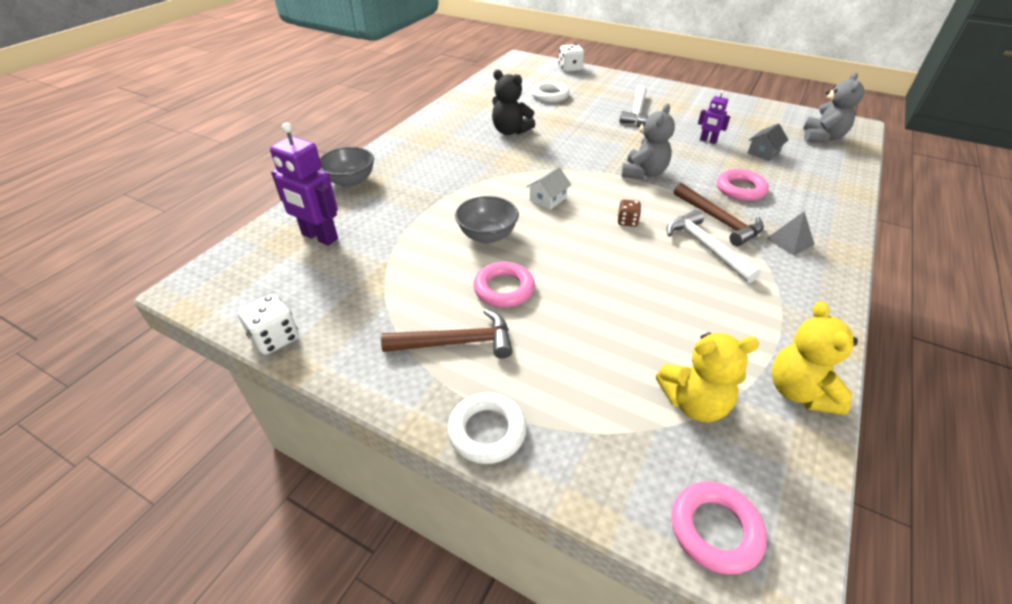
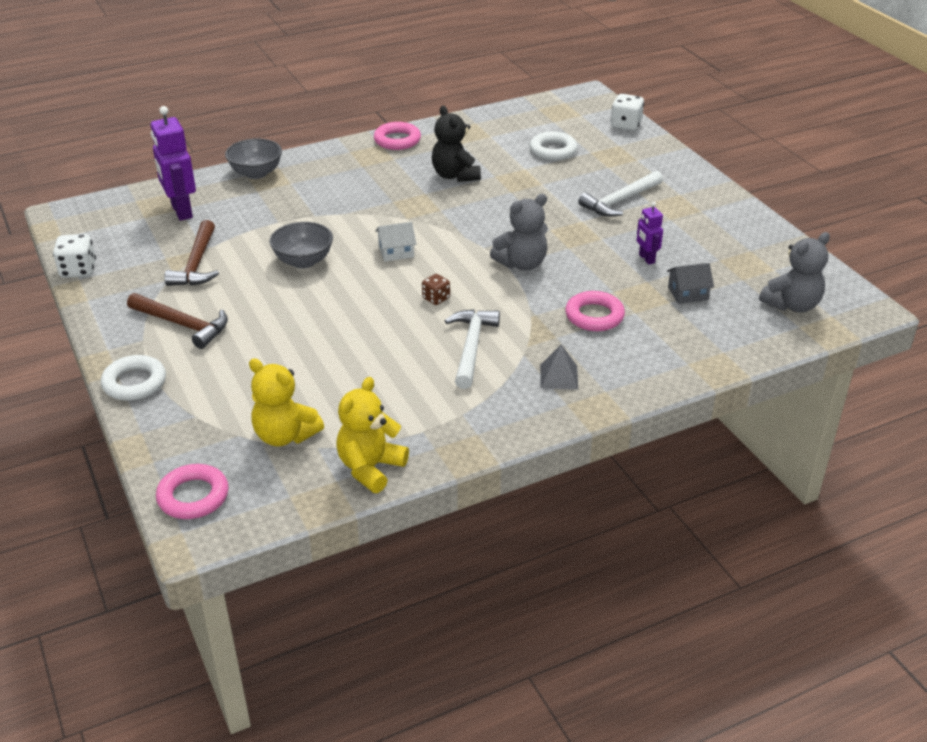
camera: 35 degrees right, 5 degrees down
(504, 289) = (261, 305): pink ring -> pink ring (397, 140)
(719, 220) = (522, 332): brown hammer -> brown hammer (197, 264)

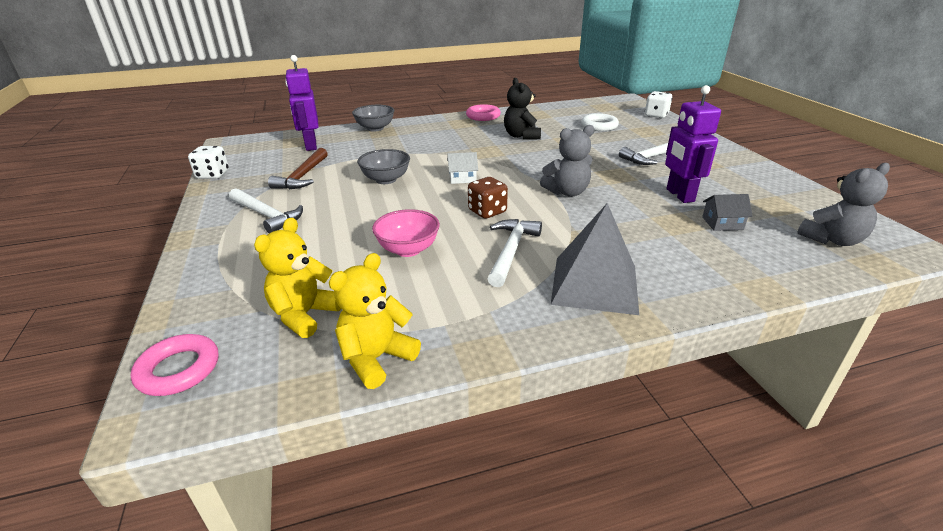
camera: 10 degrees right, 5 degrees down
(134, 383) = (198, 256): white ring -> none
(183, 325) = (267, 215): brown hammer -> white hammer
(285, 435) = (304, 315): yellow teddy bear -> yellow teddy bear turned 75 degrees clockwise
(362, 355) = (408, 249): none -> pink bowl
(436, 298) = (487, 211): brown dice -> brown dice, size x1.58
(559, 377) = (595, 284): grey pyramid -> grey pyramid, size x2.14
(594, 316) = (632, 235): pink ring -> none
(646, 259) = (679, 195): purple robot -> purple robot, size x1.85

